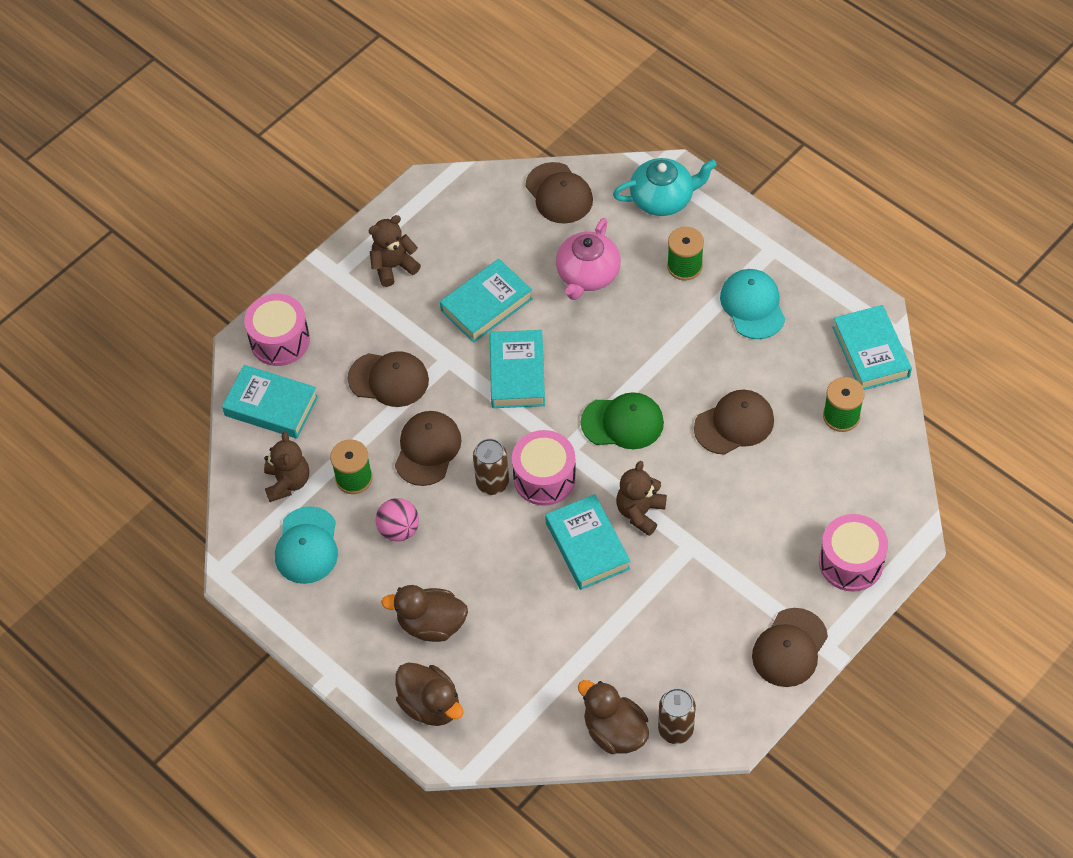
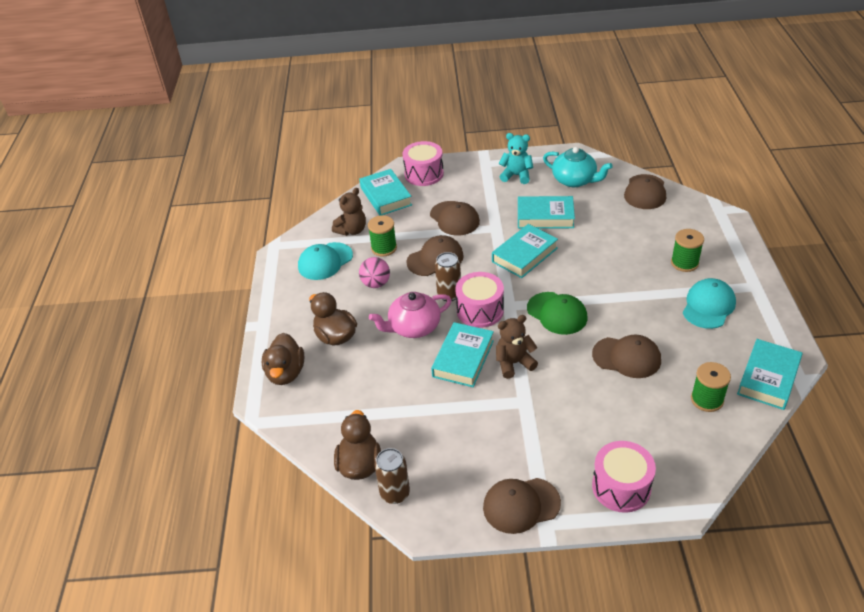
camera: 45 degrees right, 15 degrees down
(393, 266) = (516, 175): brown teddy bear -> turquoise teddy bear
(587, 274) = (619, 235): pink teapot -> pink teapot (413, 327)
(663, 198) = (707, 225): turquoise teapot -> turquoise teapot (575, 180)

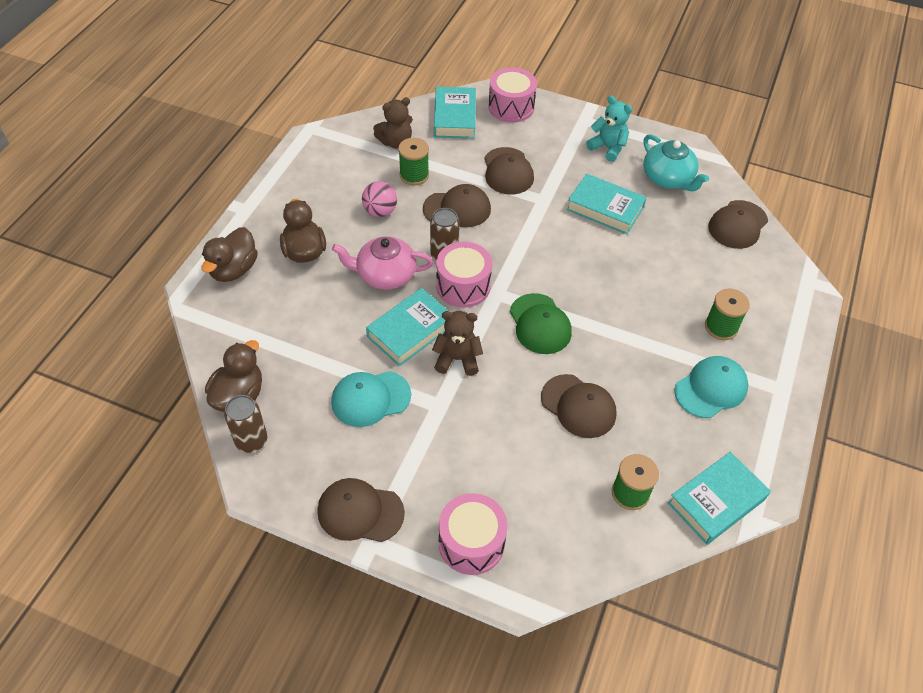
camera: 20 degrees right, 10 degrees up
(325, 261) = (347, 166): turquoise cap -> turquoise cap (370, 398)
(524, 255) = (552, 243): turquoise book -> none

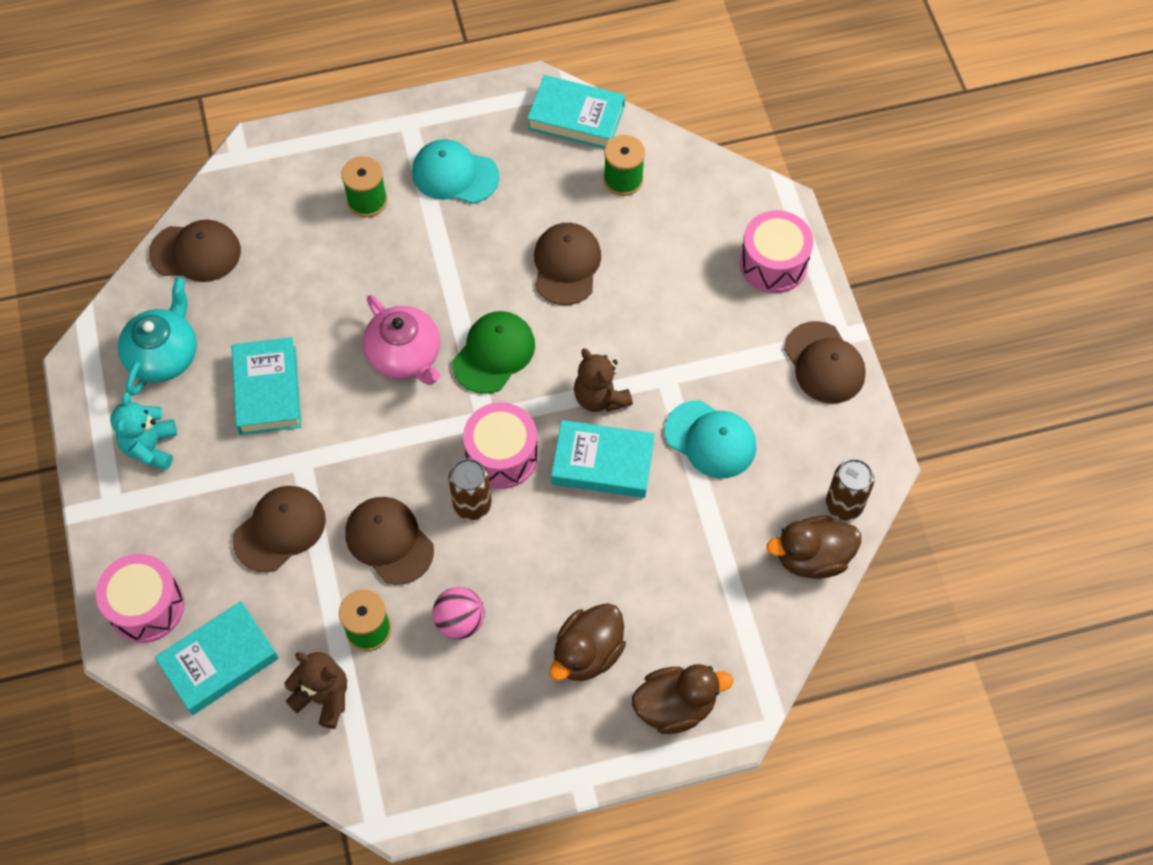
camera: 125 degrees left, 10 degrees up
(385, 275) = (550, 542): pink teapot -> pink teapot (405, 355)

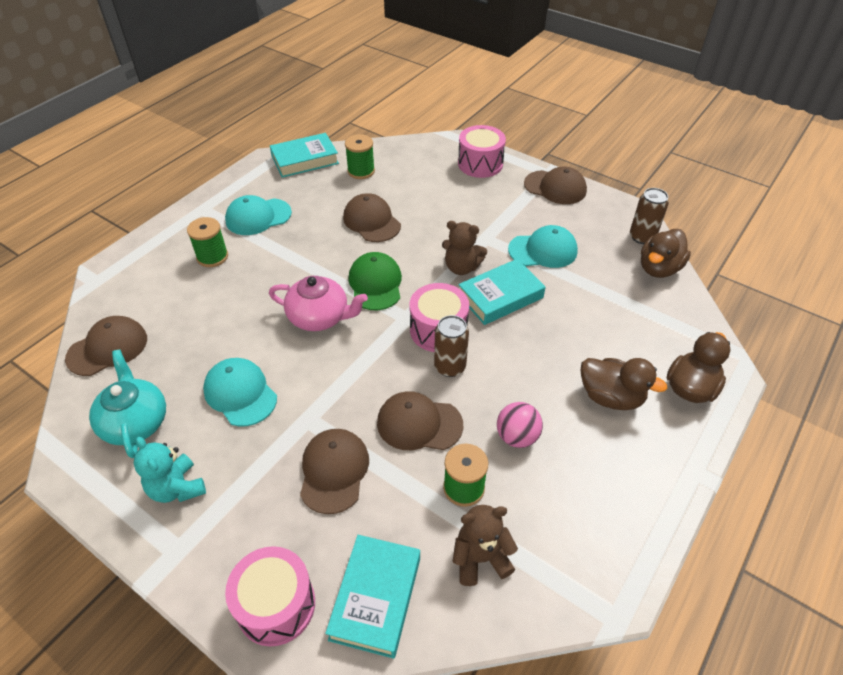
camera: 40 degrees left, 15 degrees down
(267, 390) = (240, 393): turquoise book -> turquoise cap
(587, 653) = (611, 397): brown duck -> brown duck turned 60 degrees counterclockwise

